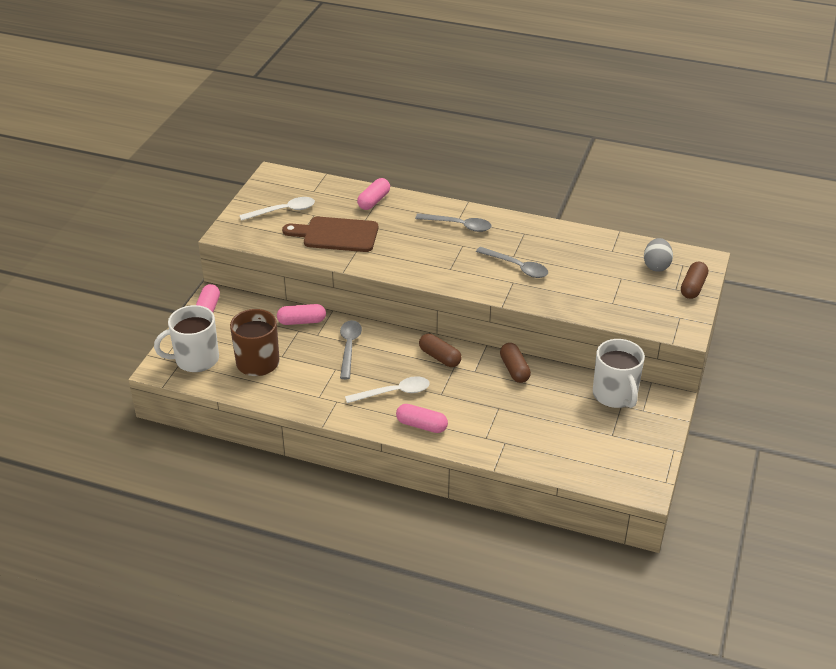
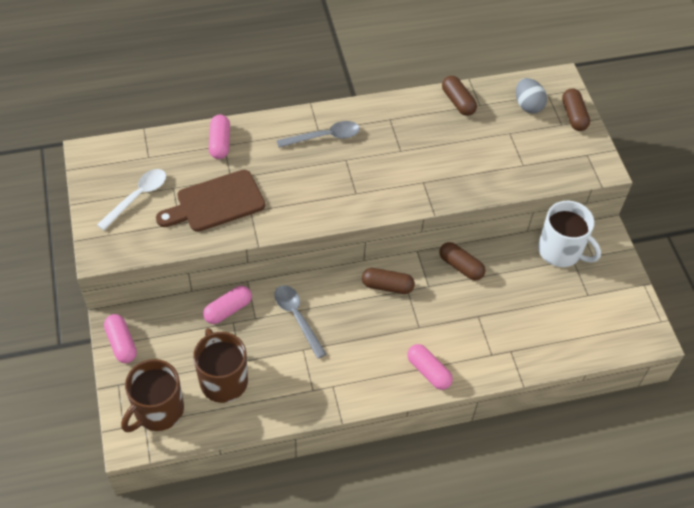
camera: 35 degrees left, 15 degrees up
(195, 359) = (158, 411): white mug -> brown mug
(394, 392) = (377, 348): white spoon -> none
(421, 425) = (428, 371): pink capsule -> pink capsule turned 60 degrees clockwise
(517, 267) = (413, 162): grey spoon -> none
(594, 242) = (458, 102): none -> brown capsule

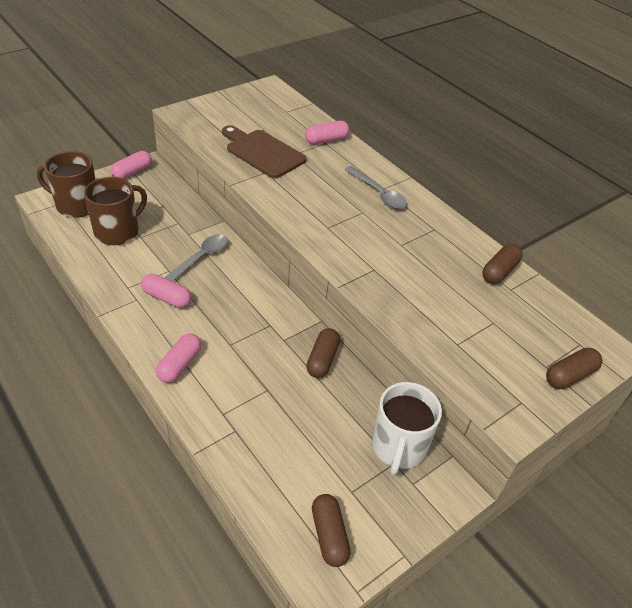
camera: 65 degrees right, 10 degrees down
(137, 197) = (243, 115): white spoon -> none
(228, 310) = (189, 217): pink capsule -> pink capsule (167, 298)
(387, 286) = (266, 309): brown capsule -> brown capsule (329, 535)
(528, 105) = (547, 329): grey egg -> none

